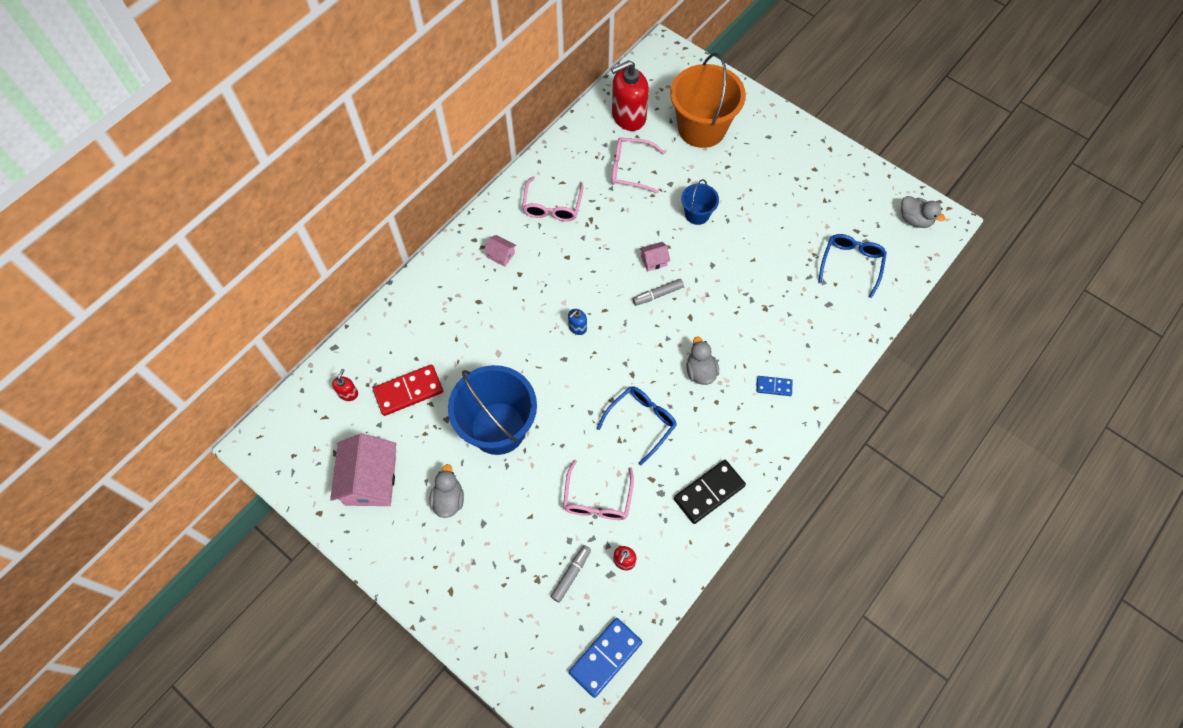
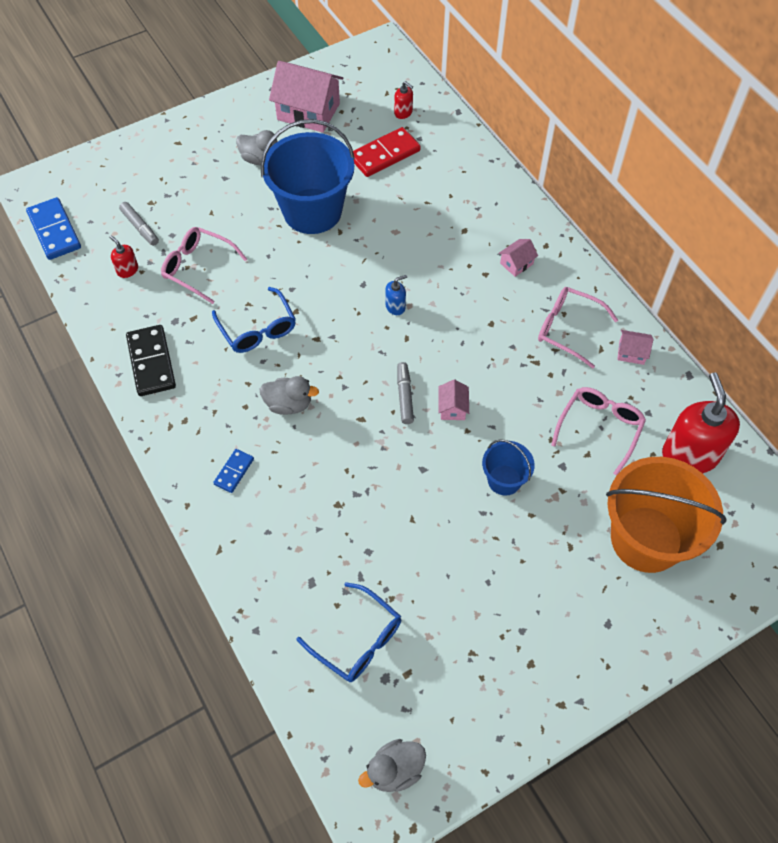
camera: 110 degrees right, 5 degrees down
(408, 391) = (384, 154): red domino -> red domino turned 60 degrees clockwise
(558, 163) = (631, 353): none -> pink house
(577, 327) = (395, 306): blue soap dispenser -> blue soap dispenser turned 90 degrees clockwise

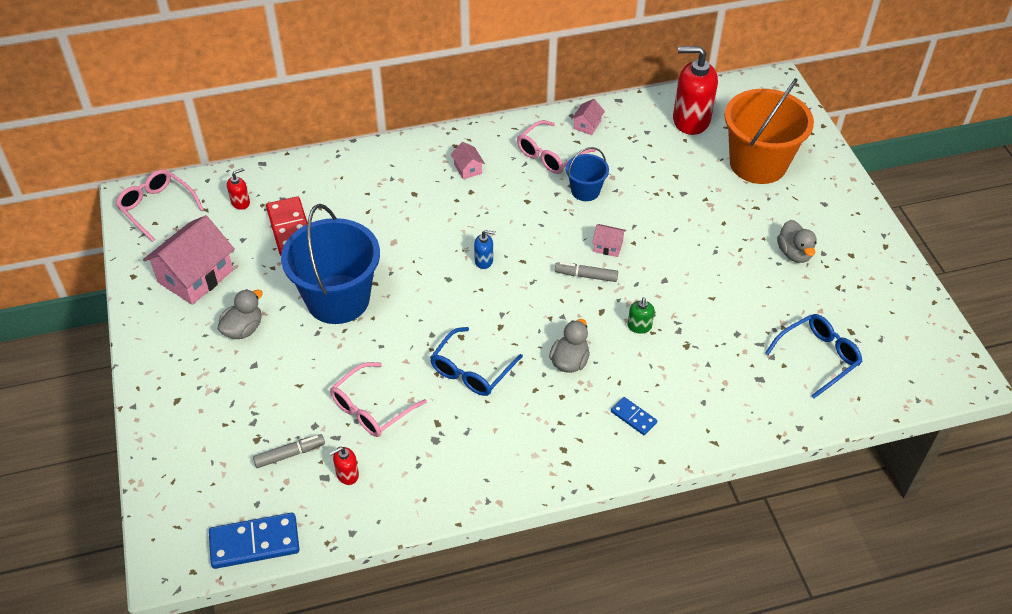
camera: 75 degrees left, 10 degrees down
(151, 362) = (482, 468): black domino -> none
(257, 329) = (471, 370): blue glasses -> blue glasses turned 135 degrees clockwise
(351, 456) = (639, 326): none -> green soap dispenser
(394, 770) = (930, 356): grey duck -> grey duck (794, 253)
(395, 306) = (484, 261): blue soap dispenser -> blue soap dispenser turned 105 degrees clockwise
(504, 480) = (687, 231): blue bucket -> blue bucket (585, 191)
(599, 428) = (653, 162): pink glasses -> pink glasses (157, 208)

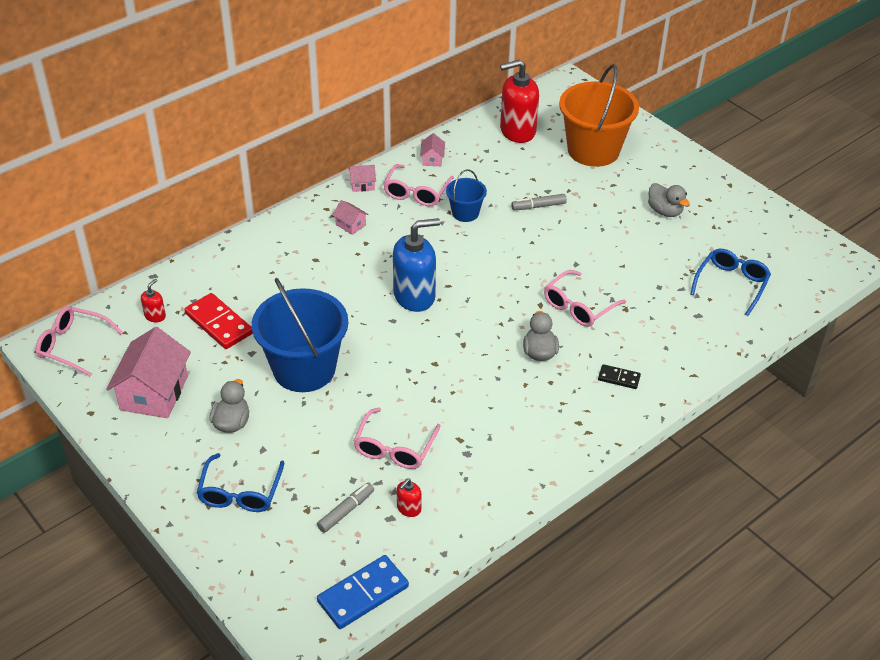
camera: 25 degrees left, 5 degrees down
(471, 370) = (462, 387): blue glasses -> blue glasses (240, 492)
(484, 261) = (414, 296): blue soap dispenser -> blue soap dispenser, size x2.26
(586, 276) = (509, 281): grey marker -> grey marker (538, 206)
(608, 246) = (513, 252): pink house -> pink house (362, 185)
(633, 417) = (619, 378): blue domino -> black domino
(639, 326) = (579, 306): green soap dispenser -> pink glasses

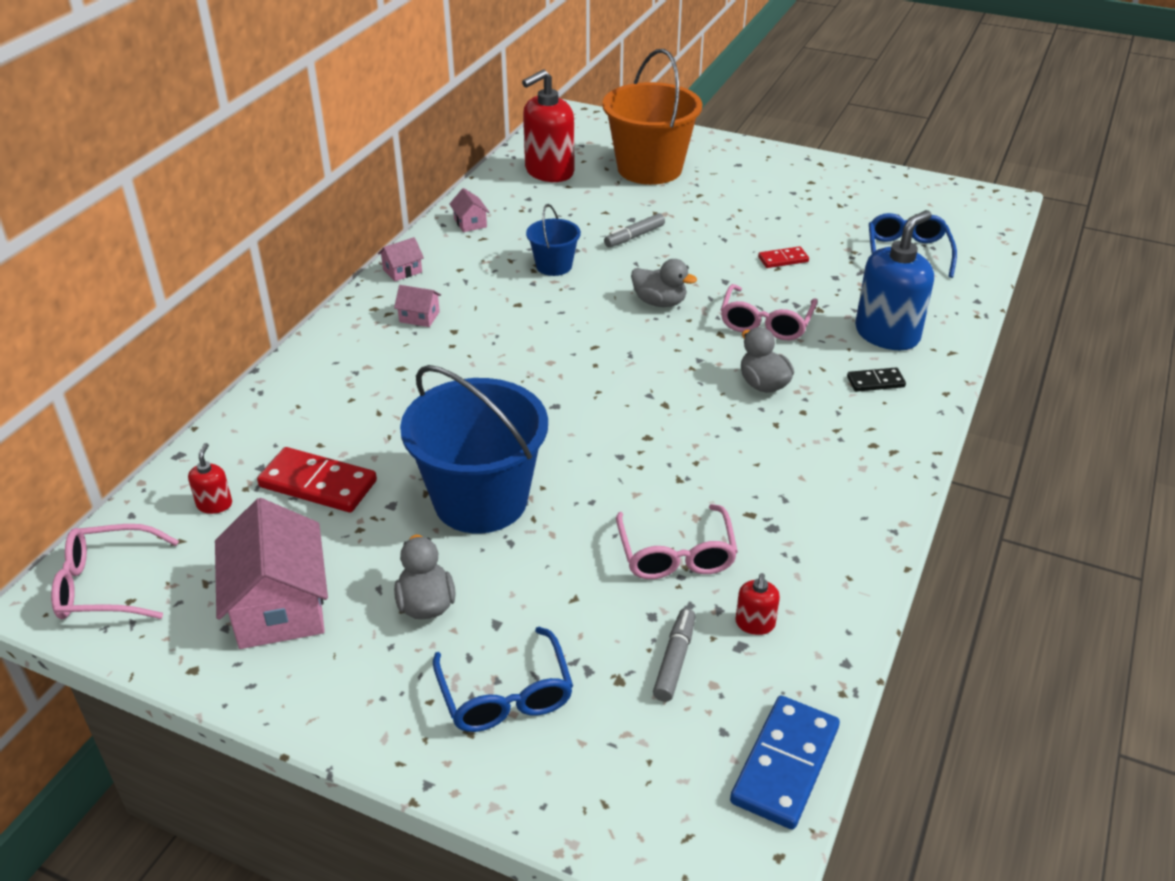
camera: 25 degrees left, 5 degrees down
(414, 296) = (562, 370): blue soap dispenser -> blue soap dispenser (887, 334)
(416, 192) = (477, 261): pink glasses -> none
(632, 260) = (783, 259): none -> red domino
(665, 211) = (776, 205): grey duck -> grey duck (659, 302)

